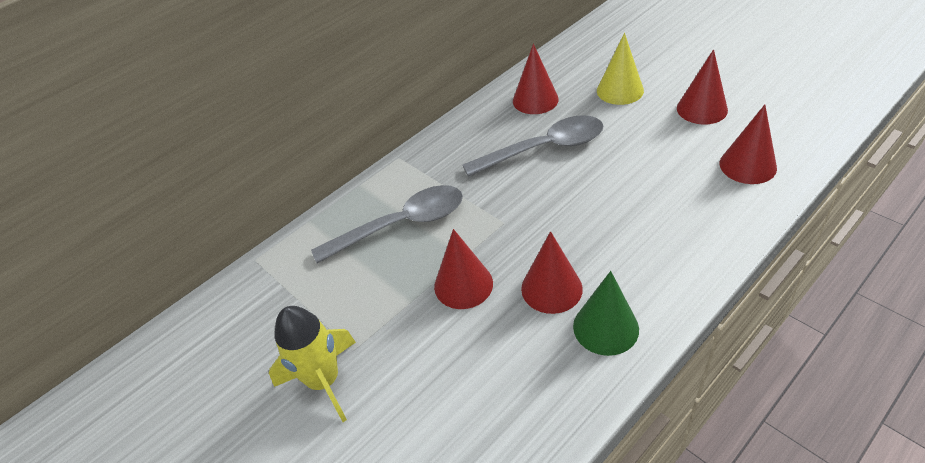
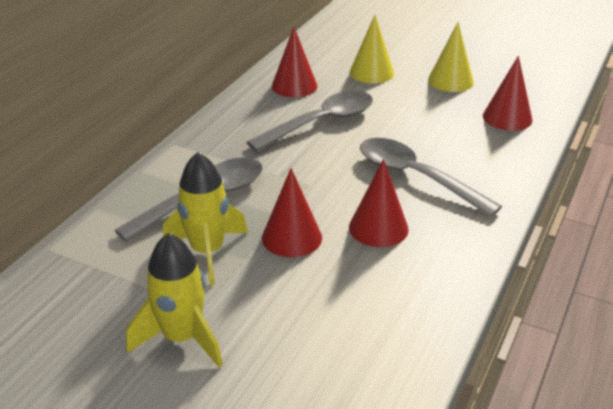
camera: 25 degrees left, 10 degrees down
(382, 287) = (207, 251): none -> yellow rocket
(605, 327) = (441, 249): green cone -> none
(615, 230) = (415, 177): none -> grey spoon
(702, 109) = (450, 81): red cone -> yellow cone

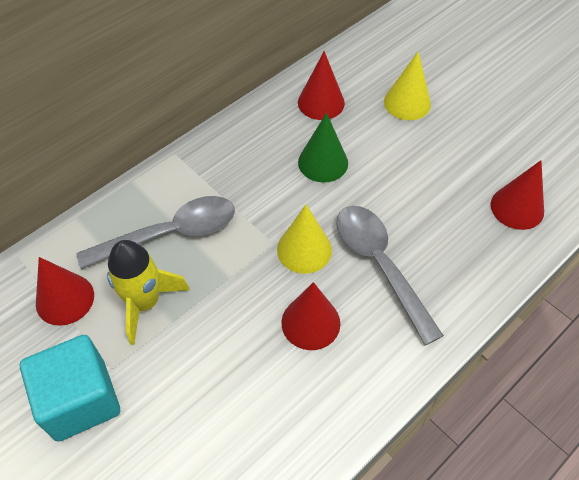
camera: 20 degrees right, 20 degrees up
(182, 338) = (80, 400): yellow rocket -> turquoise cube
(291, 237) = (226, 309): red cone -> red cone (65, 299)
(321, 123) = (323, 162): grey spoon -> green cone
(450, 81) = (484, 136): yellow cone -> yellow cone (304, 249)

